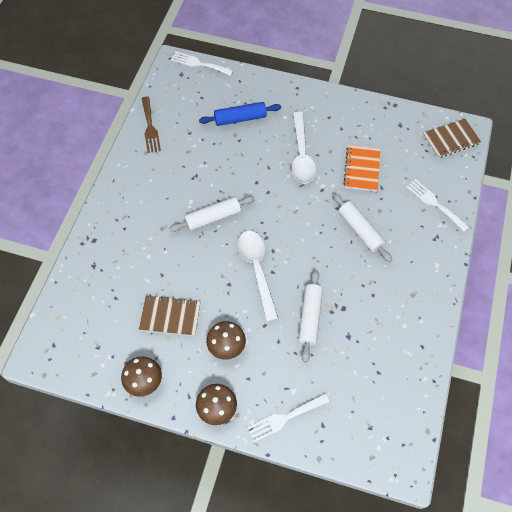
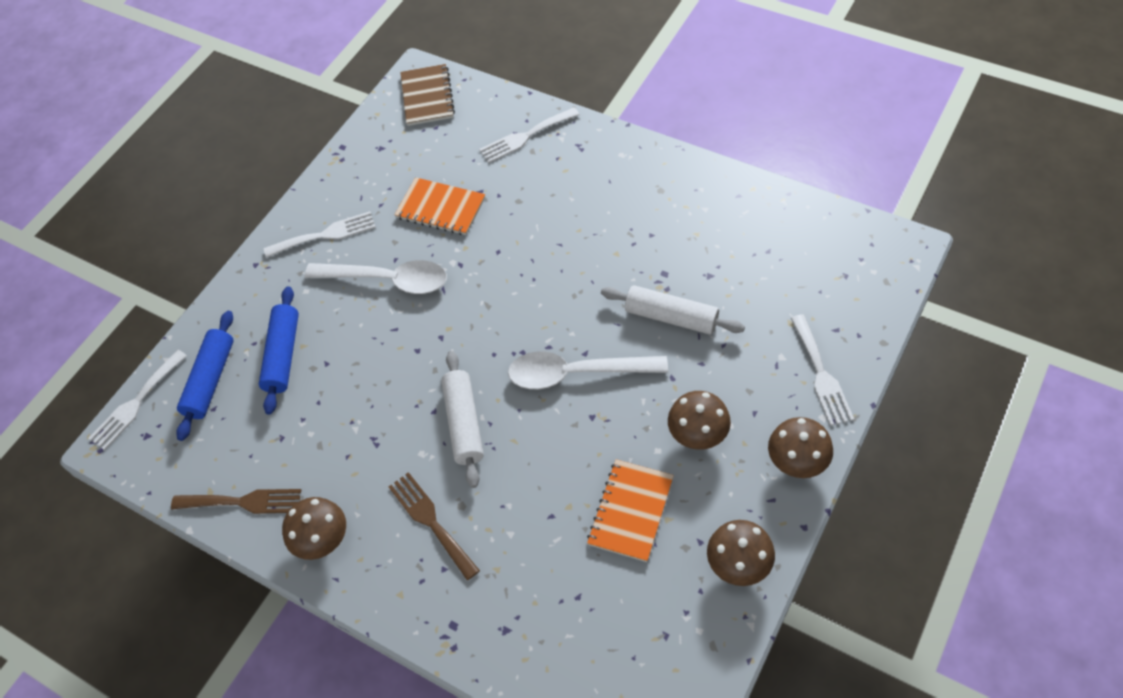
camera: 70 degrees left, 5 degrees down
(134, 168) = (323, 540): none -> brown mushroom
(150, 215) = (431, 521): none -> brown fork
(170, 316) = (630, 511): brown notebook -> orange notebook
(218, 91) = (210, 380): none -> blue rolling pin
(326, 115) = (325, 235): none -> white fork
(360, 230) = (544, 230): white rolling pin -> none

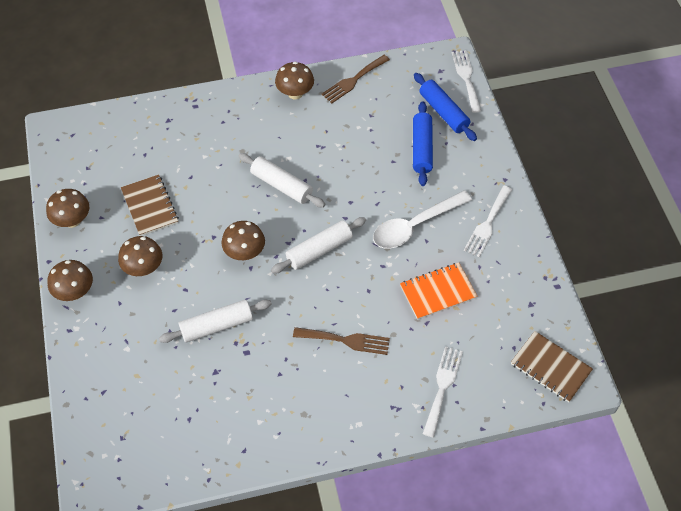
camera: 130 degrees right, 0 degrees up
(283, 355) = (422, 148): blue rolling pin -> blue rolling pin turned 45 degrees clockwise
(431, 521) = (250, 134): brown fork -> brown fork (346, 340)
(501, 322) = (319, 250): none -> white rolling pin
(576, 373) = (245, 252): white spoon -> brown mushroom
(630, 511) = (150, 206): orange notebook -> brown notebook
(821, 374) = (93, 354): white fork -> none

